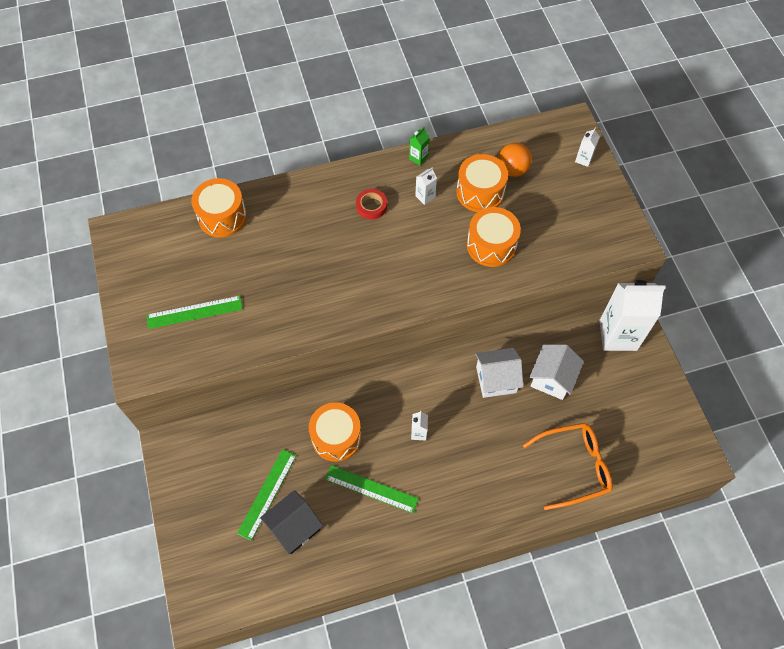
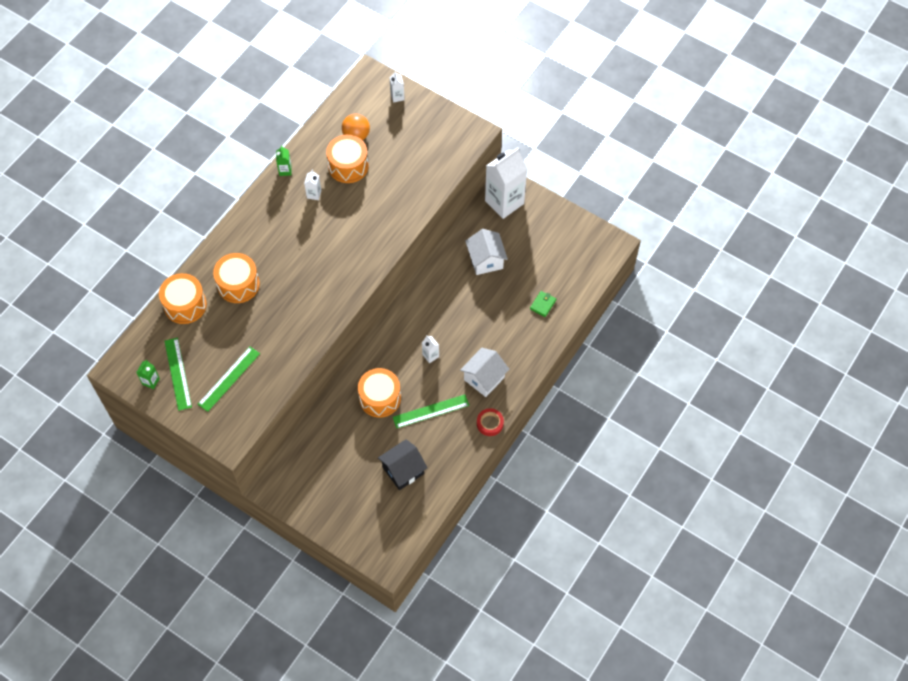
camera: 40 degrees left, 0 degrees up
(130, 264) = (151, 381): none -> green carton
(267, 493) = (367, 465): green ruler -> green ruler (178, 373)
(294, 527) = (403, 470): black house -> black house turned 45 degrees clockwise
(371, 206) = (283, 226): red tape -> red tape (490, 423)
(491, 245) = (386, 196): orange drum -> orange drum (238, 284)
(496, 379) = (451, 286): white house -> white house (484, 378)
(573, 467) = (543, 304): orange glasses -> green wallet

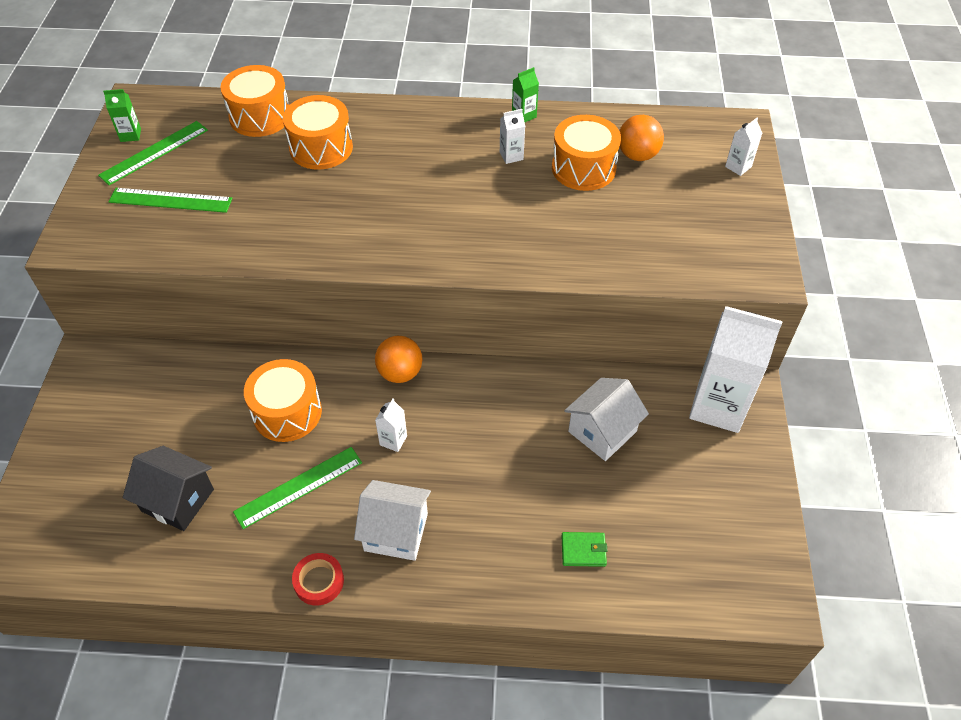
camera: 60 degrees right, 10 degrees down
(389, 333) = (400, 373): none -> orange ball
(431, 411) = (298, 487): green ruler -> green ruler turned 75 degrees counterclockwise

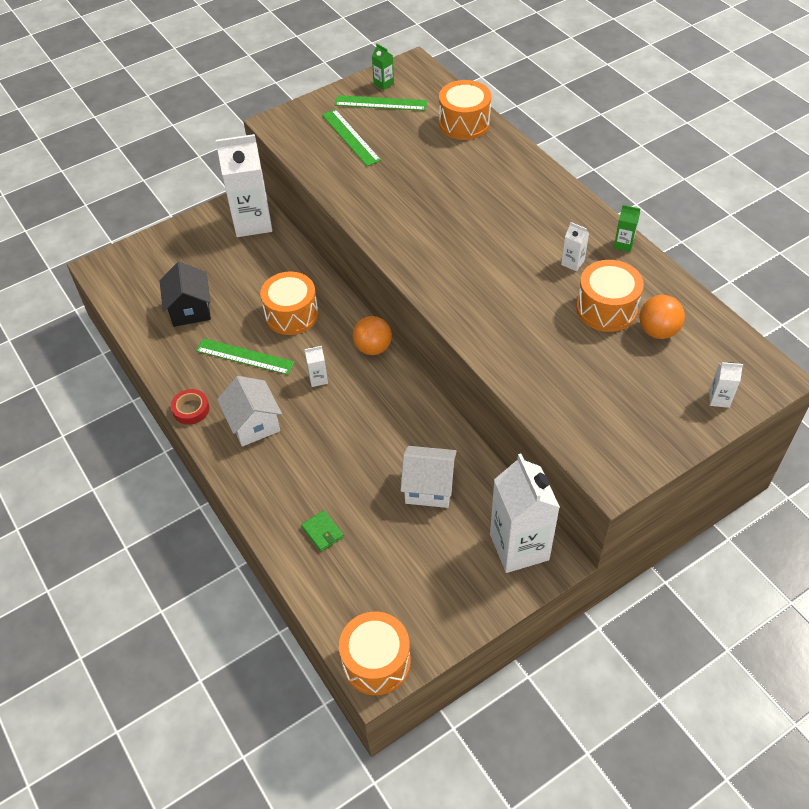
camera: 55 degrees right, 0 degrees up
(122, 370) = (252, 222): none -> white carton
(321, 148) = (469, 168): orange drum -> orange drum (376, 661)

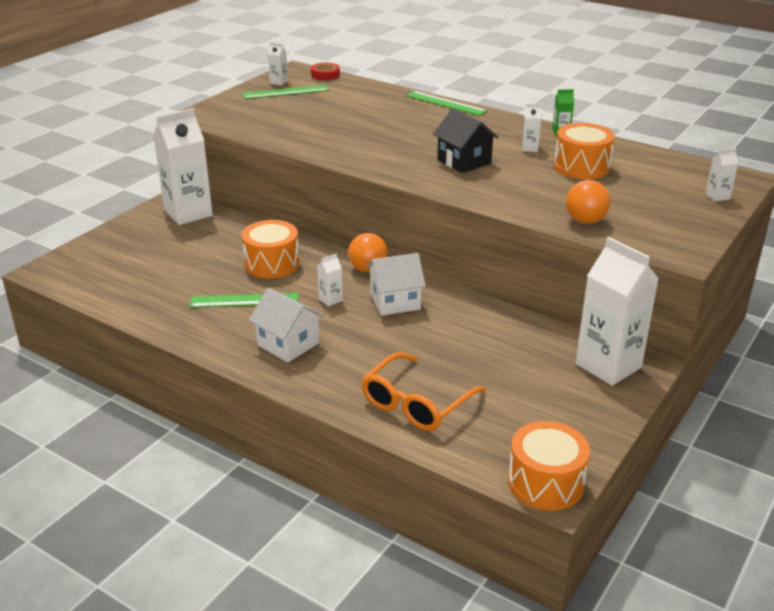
camera: 25 degrees left, 20 degrees down
(190, 309) = (163, 281): black house -> black house (464, 161)
(191, 409) = (213, 349): red tape -> red tape (325, 75)
(322, 532) = (417, 403): green wallet -> orange glasses
(350, 137) = (273, 113): green ruler -> green ruler (445, 103)
(383, 84) = (278, 82): green carton -> white carton
(429, 487) = (494, 347): white house -> white house (395, 301)
(464, 123) = (369, 92): orange drum -> none
(658, 331) = (634, 171): orange ball -> orange ball (585, 221)

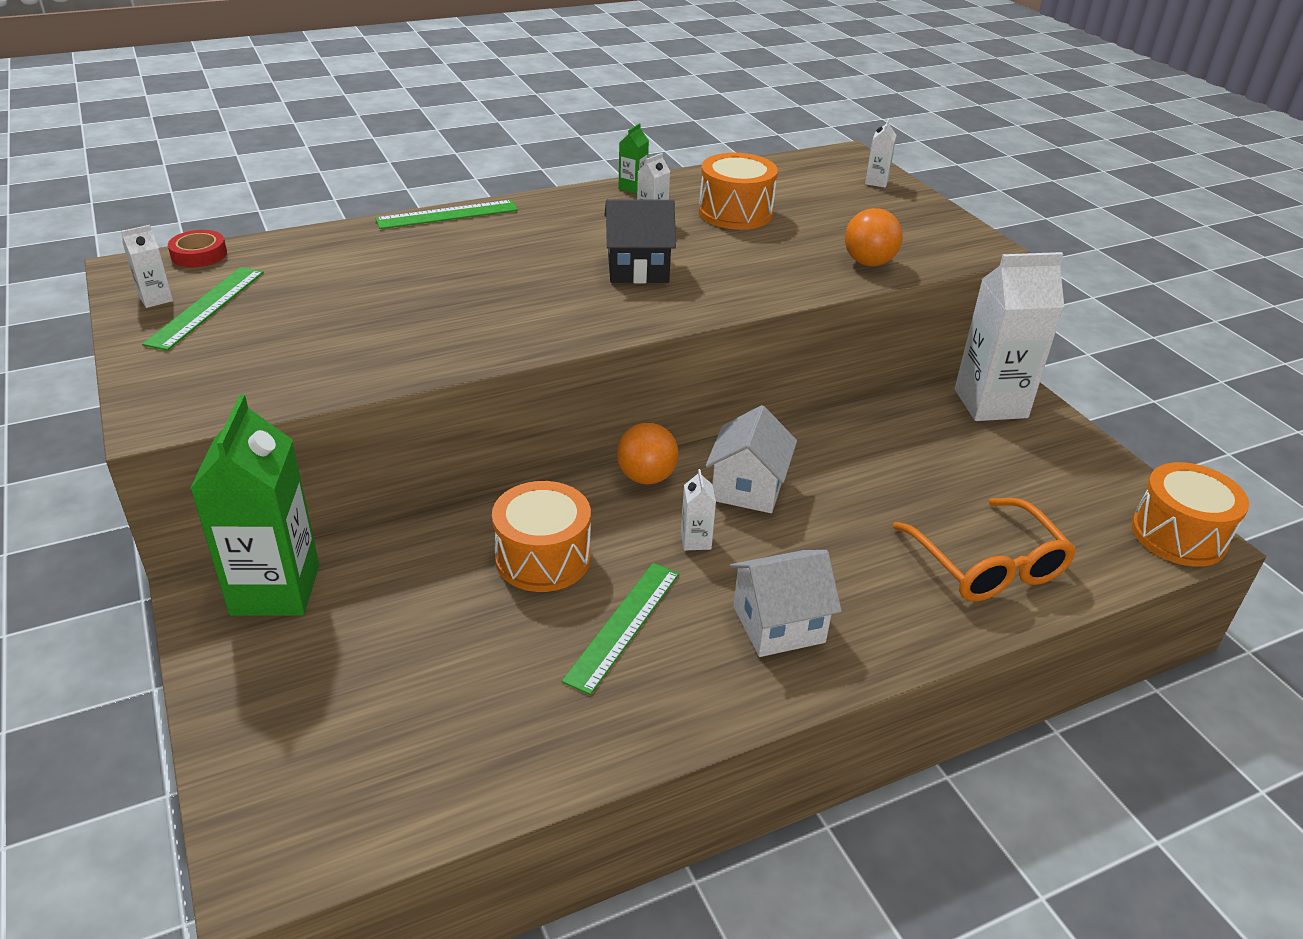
camera: 60 degrees left, 5 degrees up
(188, 213) = (275, 590): white carton -> green carton

